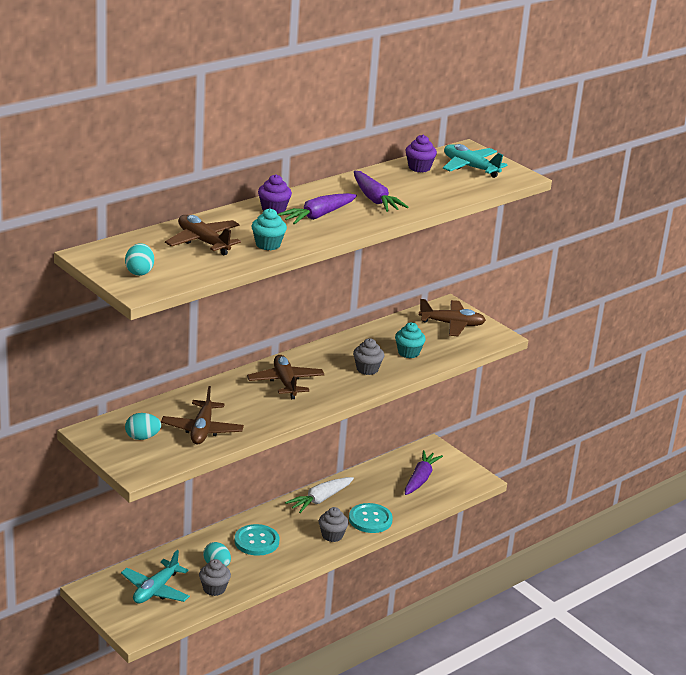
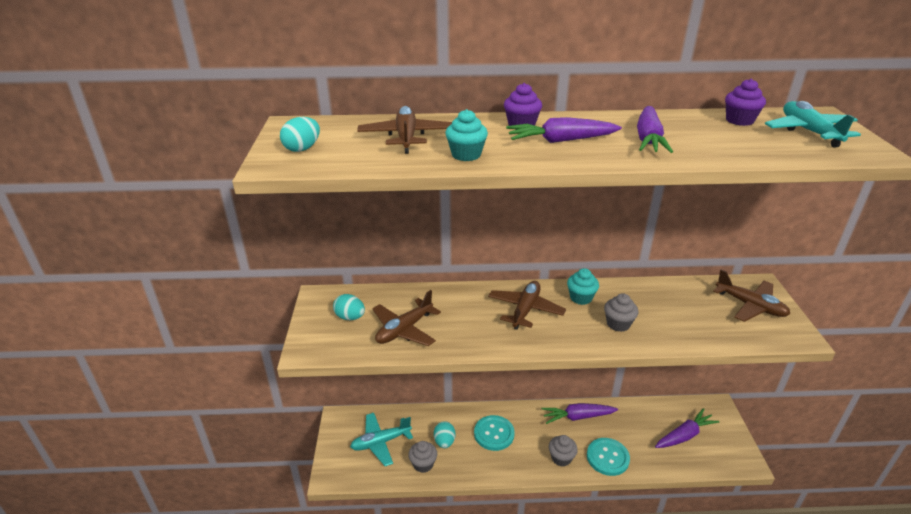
camera: 40 degrees right, 5 degrees up
(320, 499) = (577, 417): white carrot -> purple carrot
(408, 353) = (677, 321): turquoise cupcake -> turquoise cupcake (581, 298)

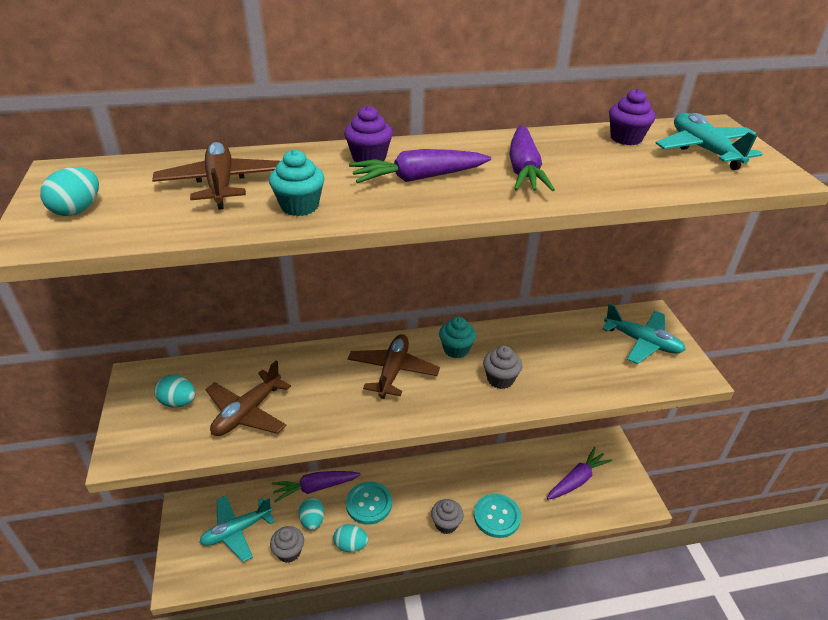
camera: 10 degrees left, 5 degrees up
(476, 465) = (351, 545): none -> turquoise egg
(577, 417) = (461, 472): purple carrot -> purple carrot (315, 487)
(750, 306) = (642, 342): brown plane -> turquoise plane

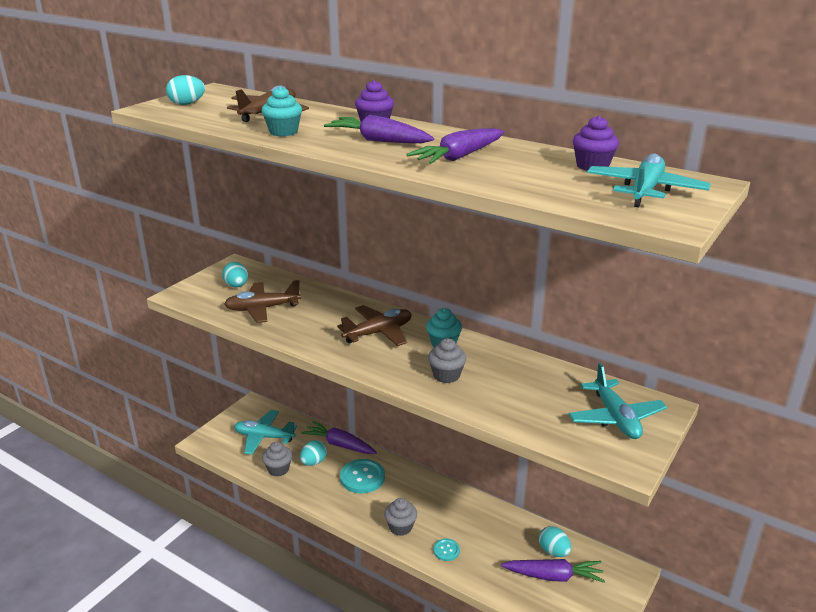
camera: 45 degrees right, 10 degrees down
(351, 545) = (319, 492): turquoise egg -> turquoise egg (553, 551)
(497, 516) = (446, 550): turquoise button -> turquoise button, size x0.53

